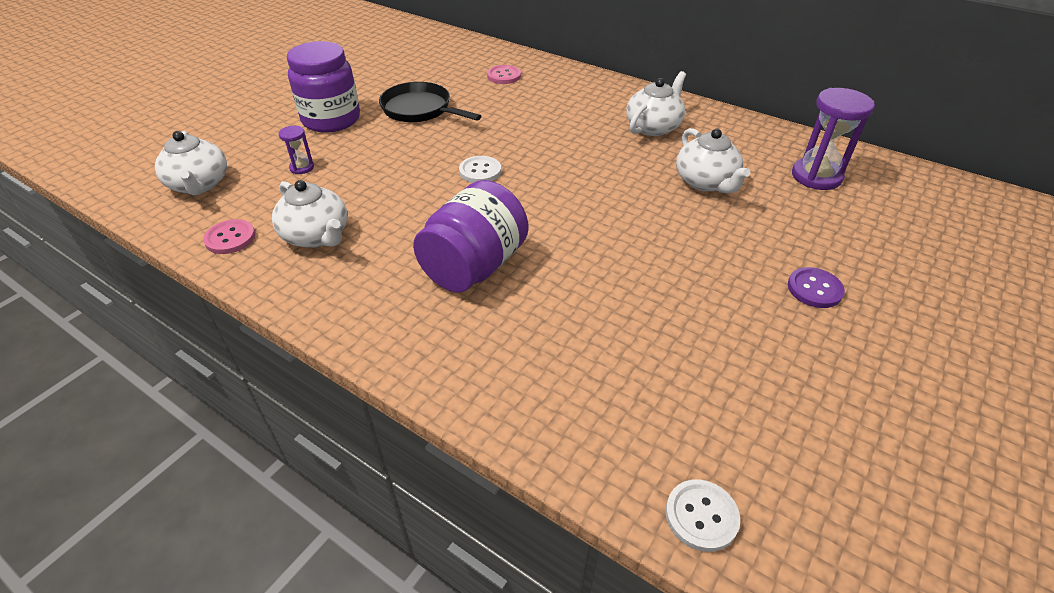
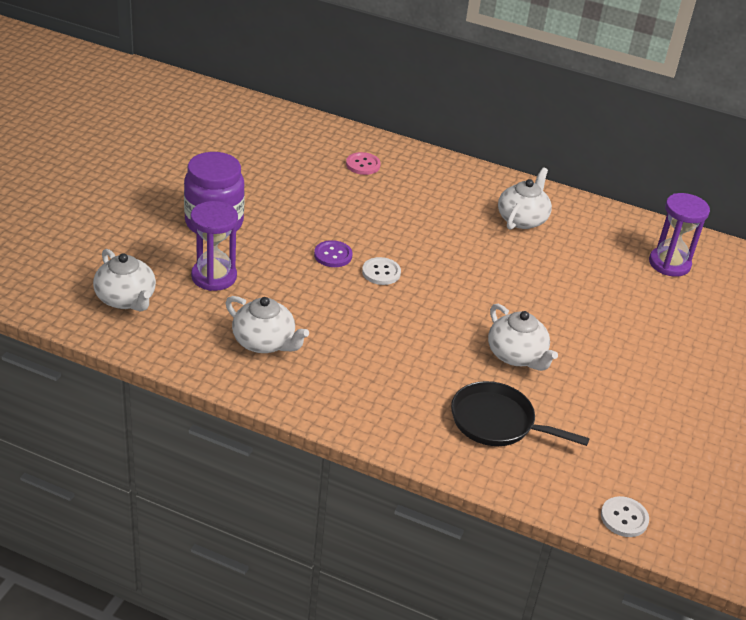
camera: 15 degrees left, 5 degrees down
(230, 238) = (188, 349): pink button -> none
(302, 167) = (214, 277): purple hourglass -> purple hourglass, size x2.00
(420, 110) = (296, 208): black pan -> black pan (497, 422)
(474, 266) = (411, 361): purple jar -> none
(706, 182) = (580, 274): white teapot -> white teapot (517, 356)
(814, 289) = (678, 362): purple button -> purple button (333, 255)

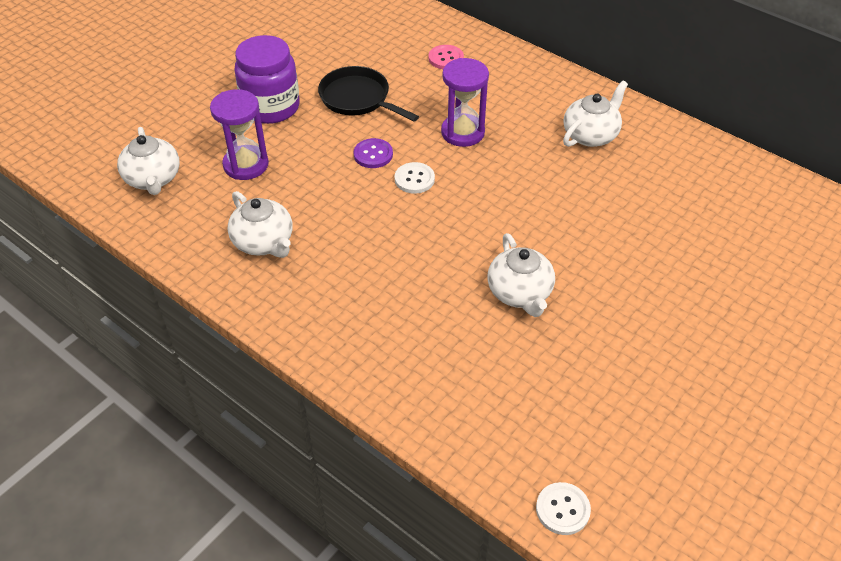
camera: 20 degrees right, 10 degrees up
(497, 422) = (466, 368): black pan -> black pan (358, 99)
(669, 264) = (739, 205): purple hourglass -> purple hourglass (462, 132)

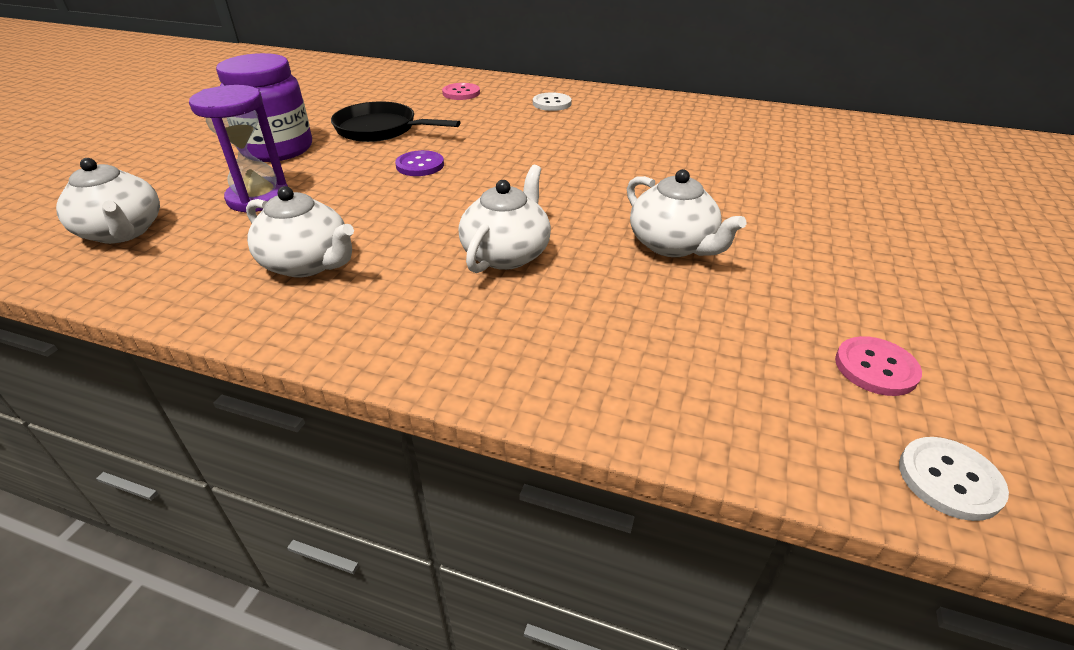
camera: 20 degrees left, 10 degrees down
(414, 179) = (480, 176): white button -> white button (551, 103)
(462, 132) = (512, 135): purple hourglass -> none
(582, 432) = (875, 368): none -> pink button
(591, 135) = (642, 118): white teapot -> white teapot (507, 254)

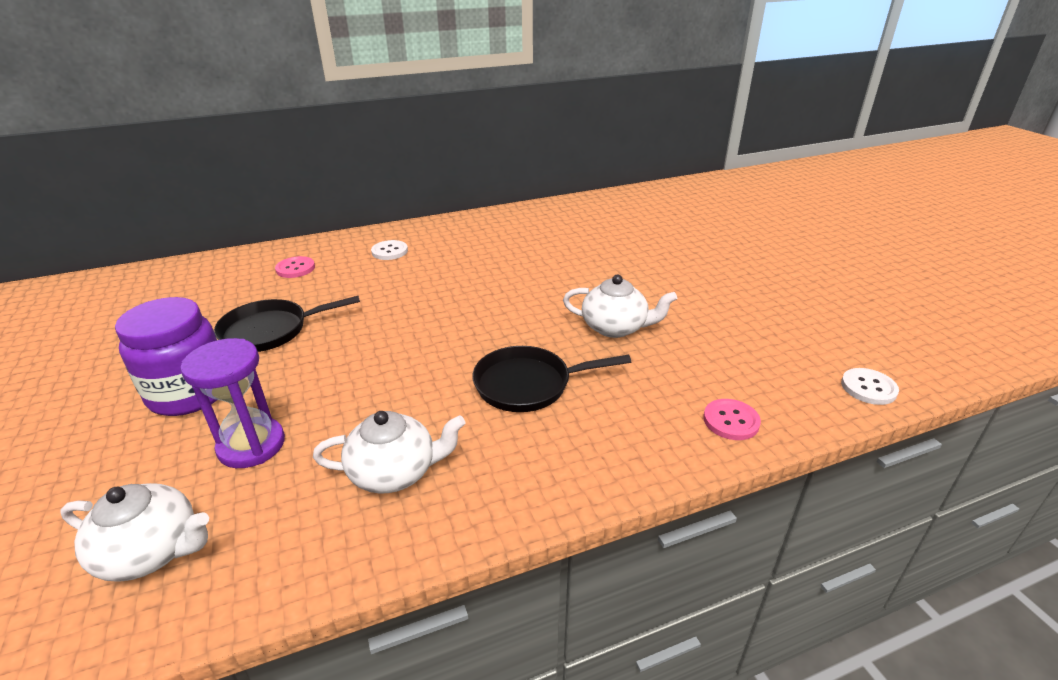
camera: 40 degrees left, 5 degrees down
(420, 165) = (359, 348): purple button -> none
(507, 254) = (528, 384): white teapot -> black pan
(875, 368) = (786, 349): pink button -> pink button (731, 421)

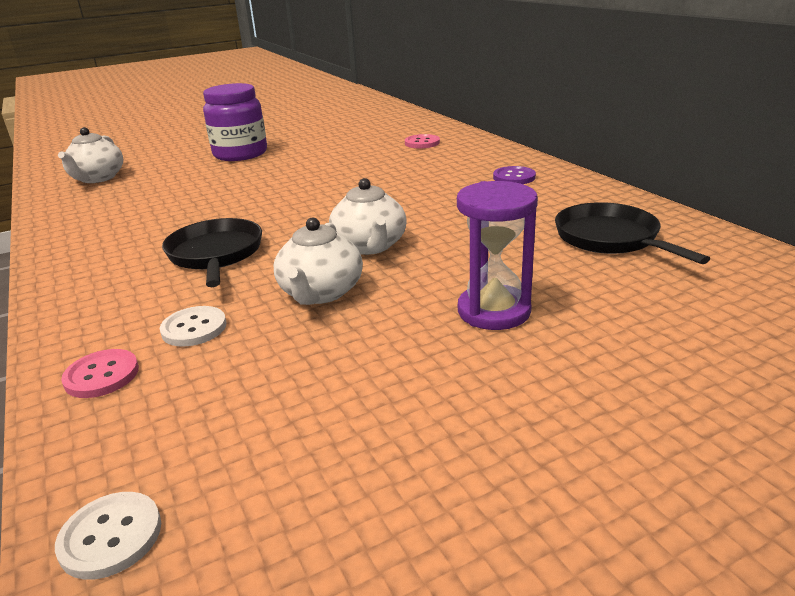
camera: 85 degrees right, 5 degrees down
(251, 445) = (177, 179): purple hourglass -> purple hourglass (494, 311)
(270, 331) = (317, 156): black pan -> black pan (610, 239)
(389, 251) = (473, 165): white button -> white button (194, 328)
(395, 472) = (124, 221): white teapot -> white teapot (370, 246)
(433, 239) = (514, 177): none -> purple button

